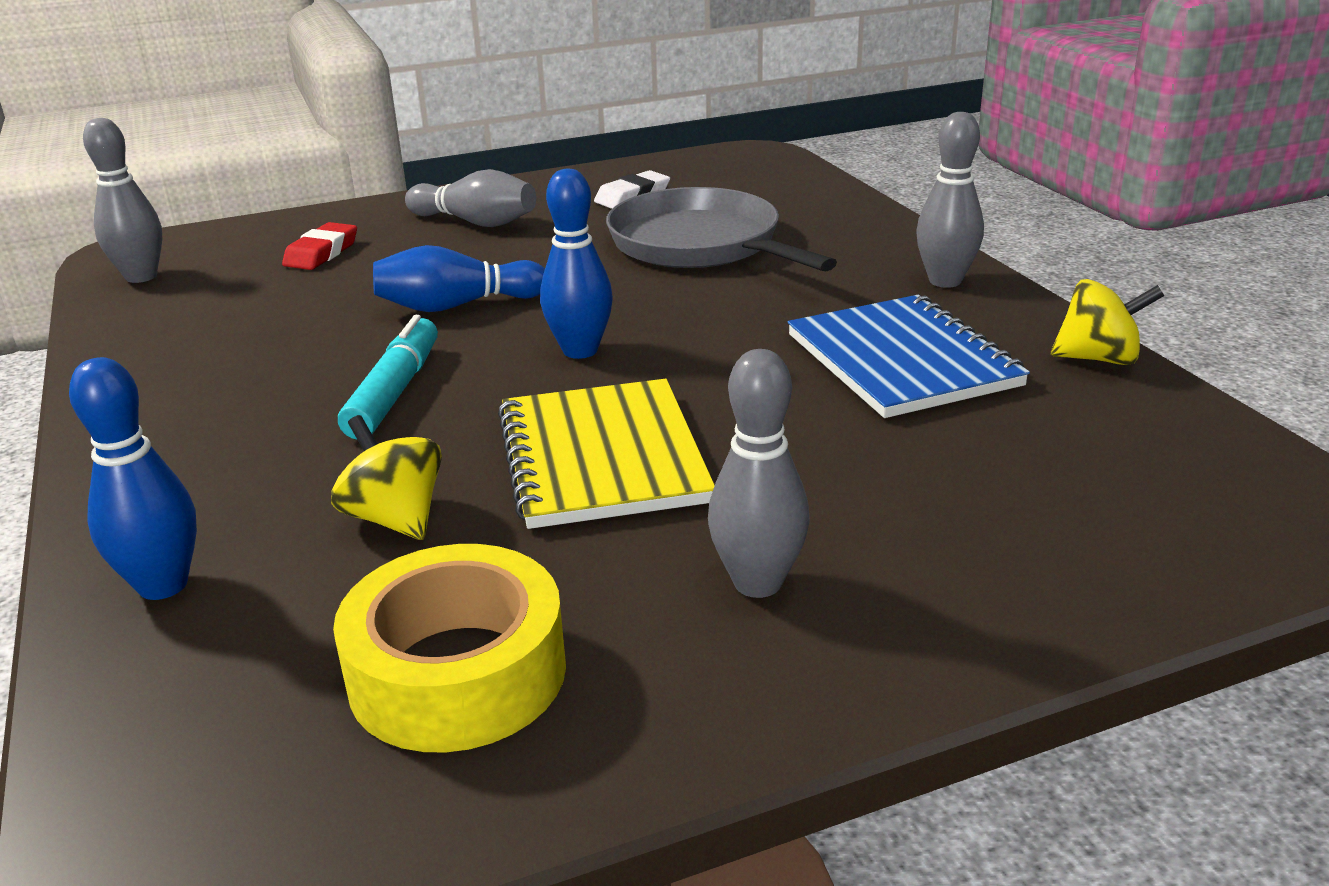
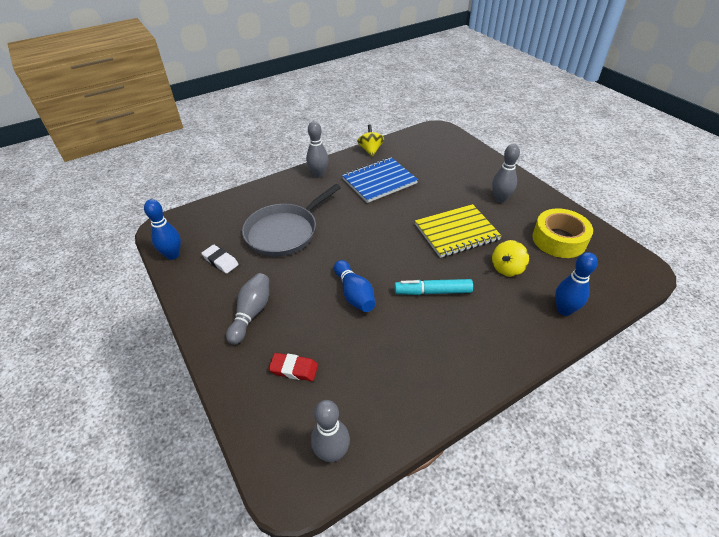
camera: 100 degrees left, 15 degrees up
(580, 350) = (388, 249): blue bowling pin -> blue bowling pin (172, 255)

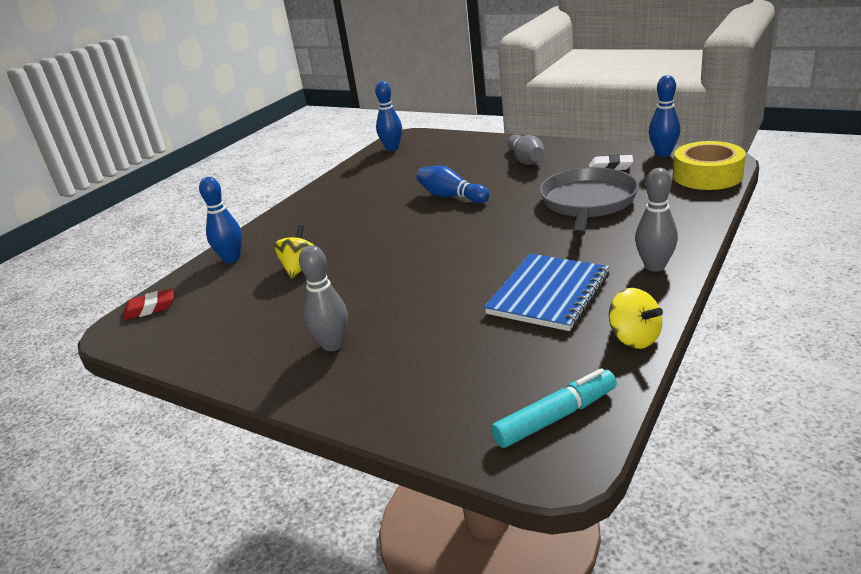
camera: 155 degrees right, 15 degrees down
(294, 369) = (454, 156): red eraser -> red eraser (150, 308)
(332, 453) = (392, 148): grey bowling pin -> blue bowling pin
(432, 292) = (375, 224): turquoise marker -> turquoise marker (556, 417)
(456, 232) = (379, 278): yellow notebook -> none
(559, 239) = (233, 321): yellow tape -> yellow tape (707, 176)

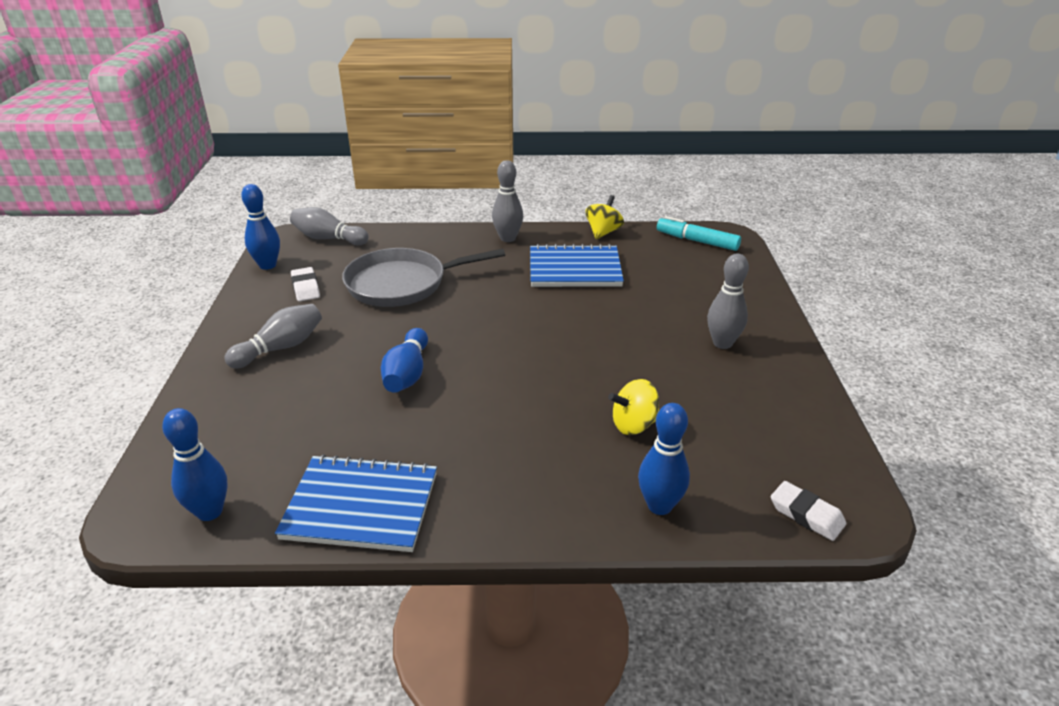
camera: 125 degrees left, 5 degrees up
(150, 308) = (806, 515): red eraser -> white eraser
(350, 179) = (361, 505): none -> blue notebook
(707, 176) = (328, 238): yellow tape -> grey bowling pin

